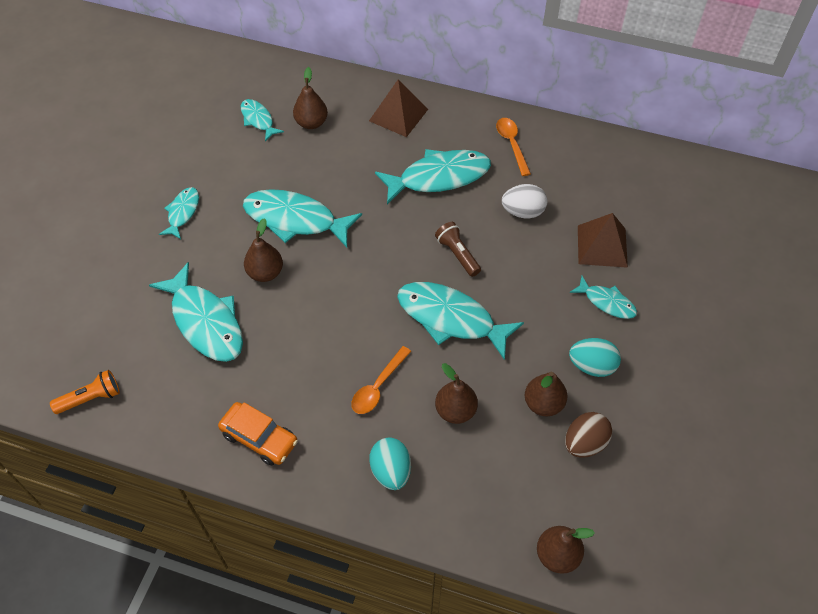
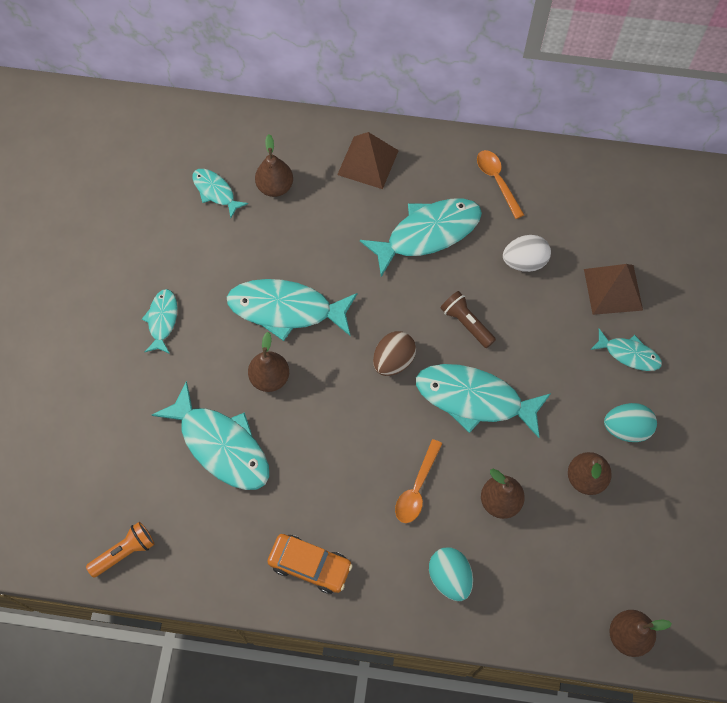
camera: 10 degrees left, 10 degrees up
(584, 443) = (633, 514): brown egg -> brown egg (393, 361)

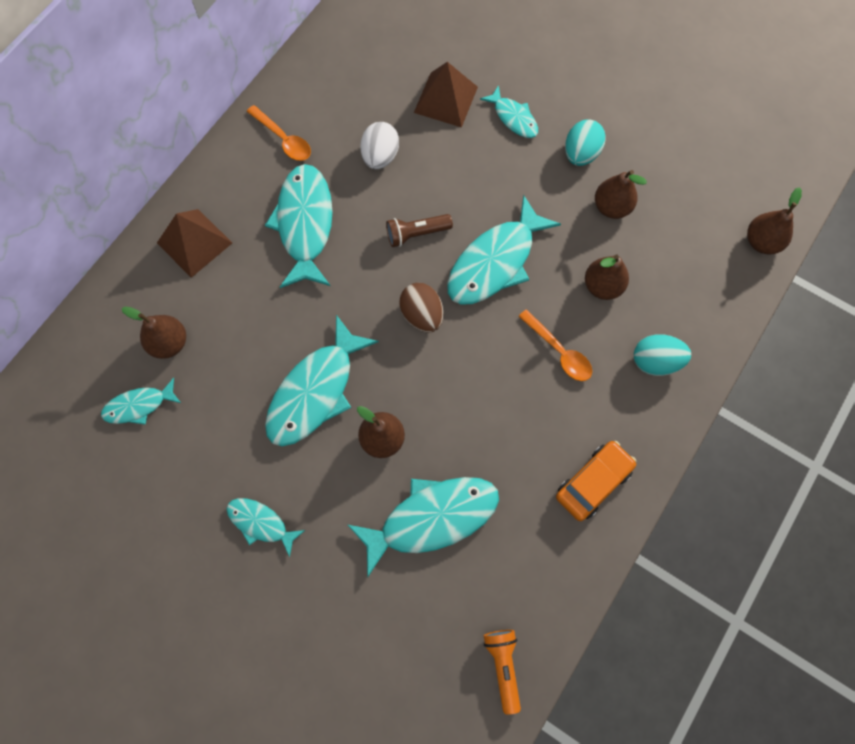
camera: 65 degrees left, 5 degrees up
(497, 181) = (283, 139): orange spoon -> orange spoon turned 135 degrees counterclockwise
(629, 354) = (513, 118): turquoise fish -> turquoise fish turned 90 degrees clockwise

